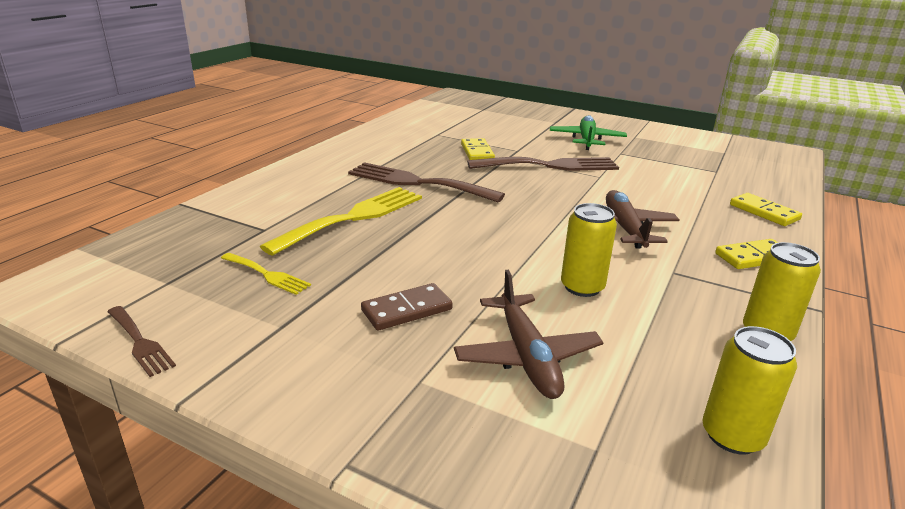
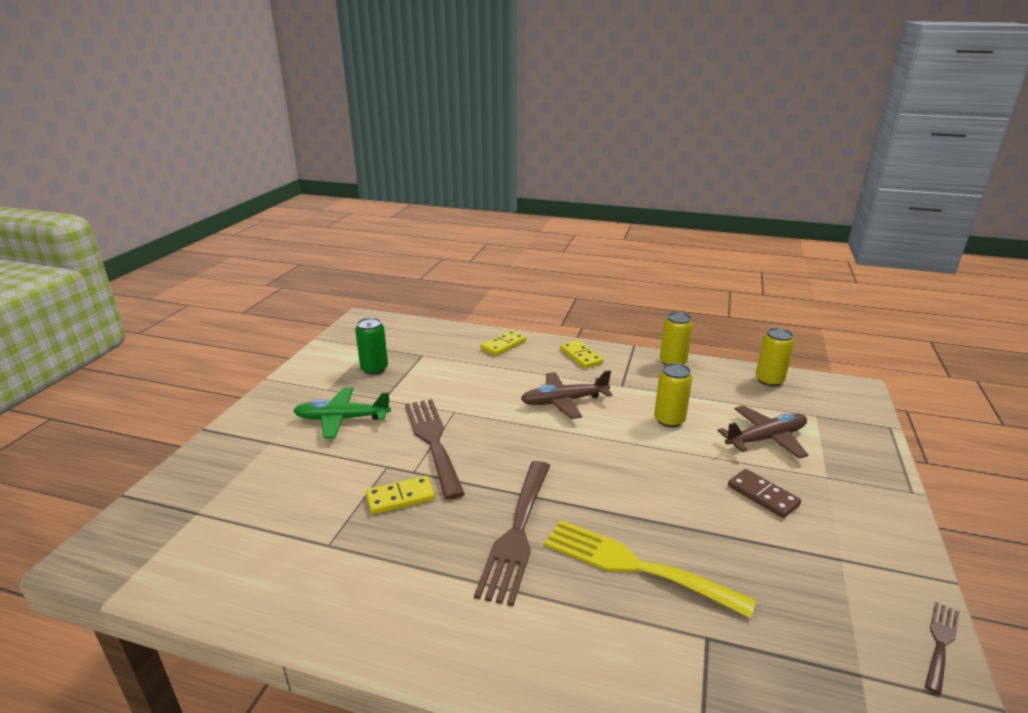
camera: 100 degrees left, 0 degrees up
(267, 275) = (785, 596): yellow fork -> none
(677, 152) = (374, 369): none -> green can

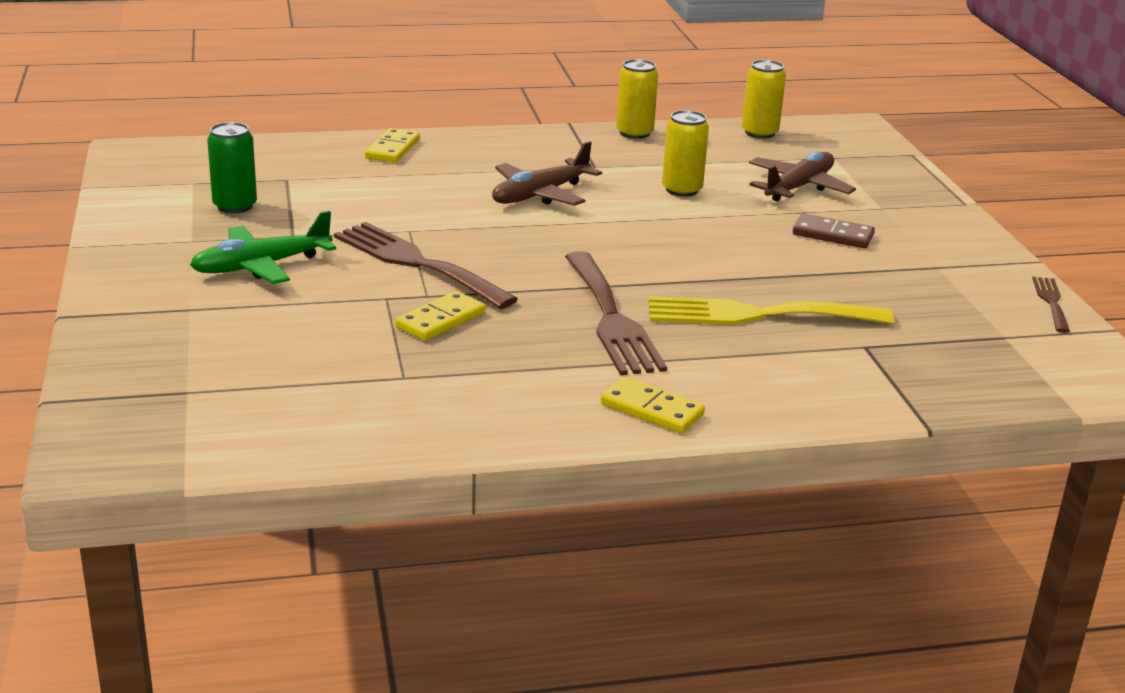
camera: 30 degrees left, 0 degrees up
(581, 356) = (512, 145): yellow domino -> yellow domino (651, 410)

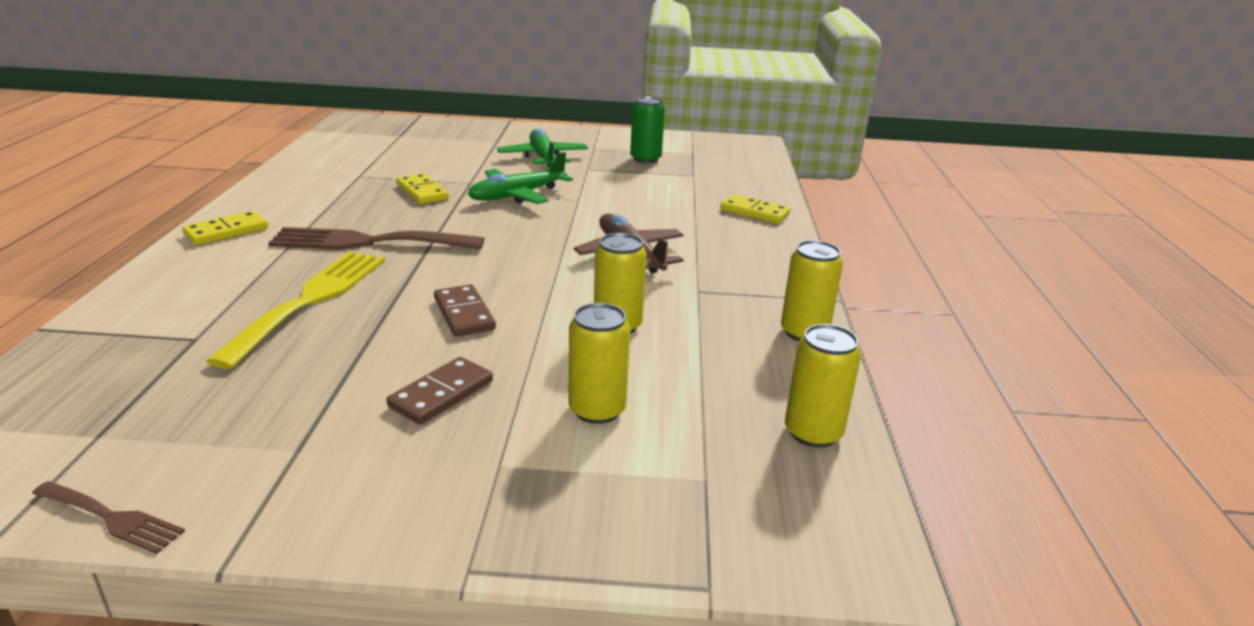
camera: 105 degrees right, 0 degrees up
(416, 263) = (517, 195): brown fork -> green plane
(717, 246) = (464, 314): none -> brown domino
(798, 187) = (597, 410): brown plane -> yellow can

